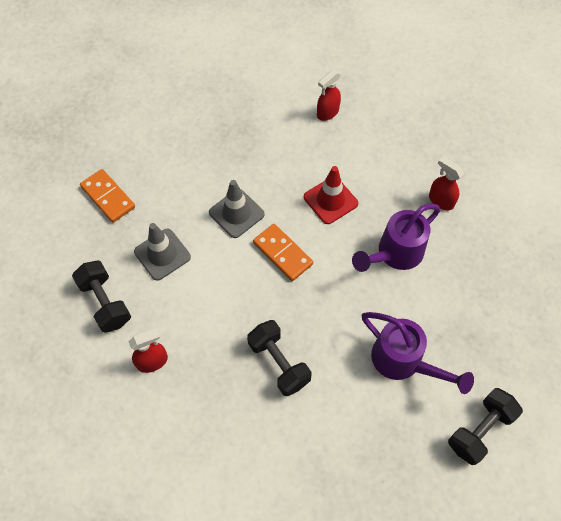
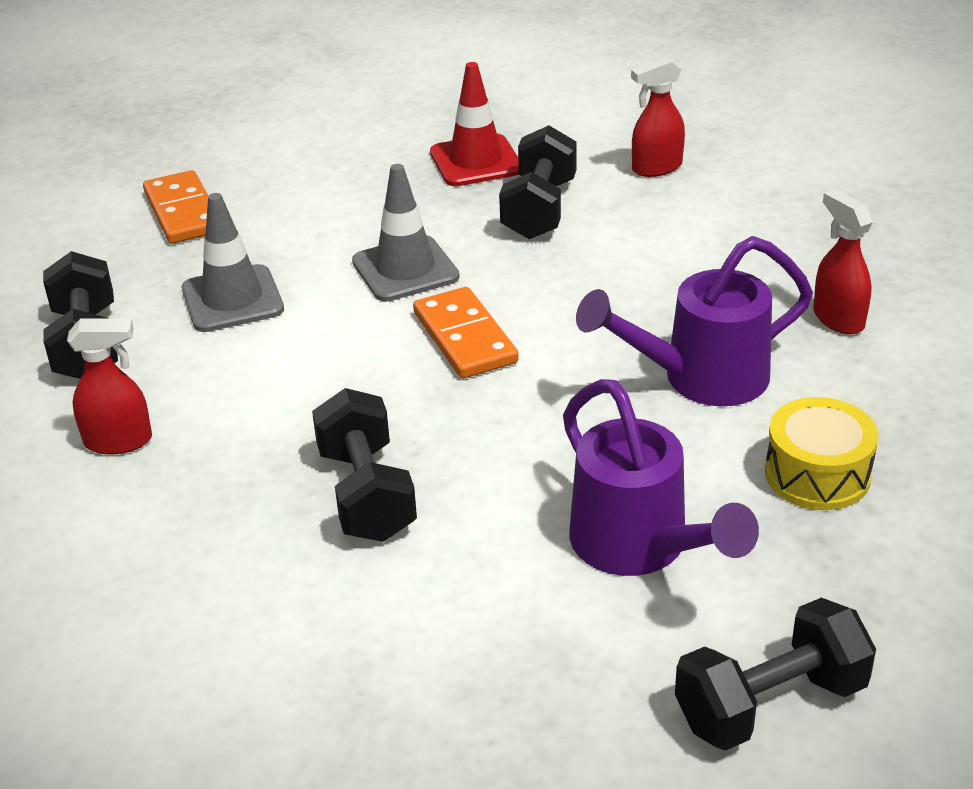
camera: 20 degrees right, 25 degrees down
(283, 156) = (539, 209): none -> black dumbbell
(330, 200) = (602, 281): red traffic cone -> red traffic cone (476, 161)
(460, 300) = (817, 474): none -> yellow drum

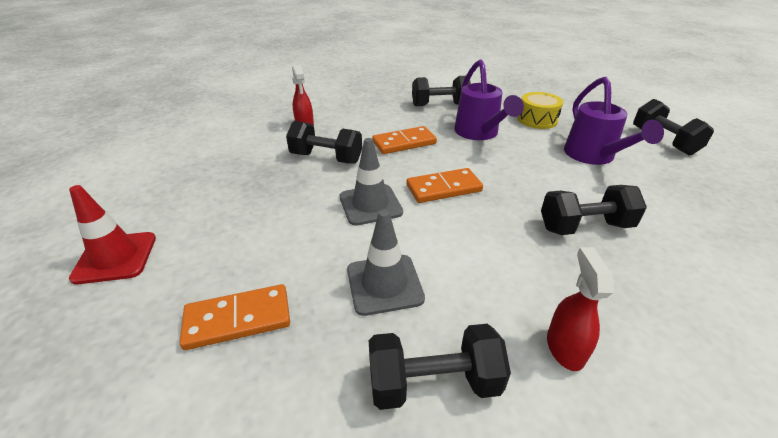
camera: 85 degrees left, 0 degrees up
(476, 161) = (260, 174): red traffic cone -> red traffic cone (115, 257)
(623, 283) = (404, 143): none -> orange domino
(639, 547) = (593, 156): purple watering can -> purple watering can turned 105 degrees clockwise
(838, 319) = (440, 105): red spray bottle -> black dumbbell

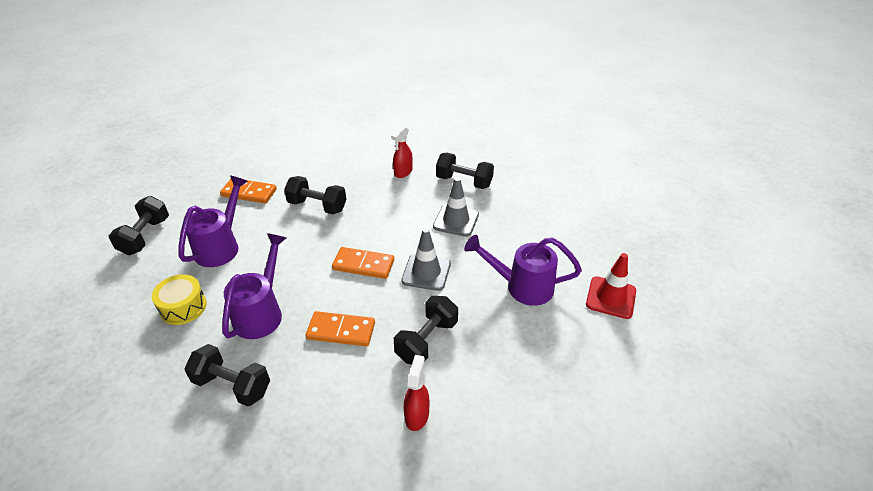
camera: 150 degrees left, 5 degrees up
(238, 319) = (537, 232): orange domino -> orange domino (249, 193)
(245, 229) = (522, 286): none -> purple watering can
(326, 158) = (427, 340): black dumbbell -> black dumbbell turned 75 degrees clockwise

